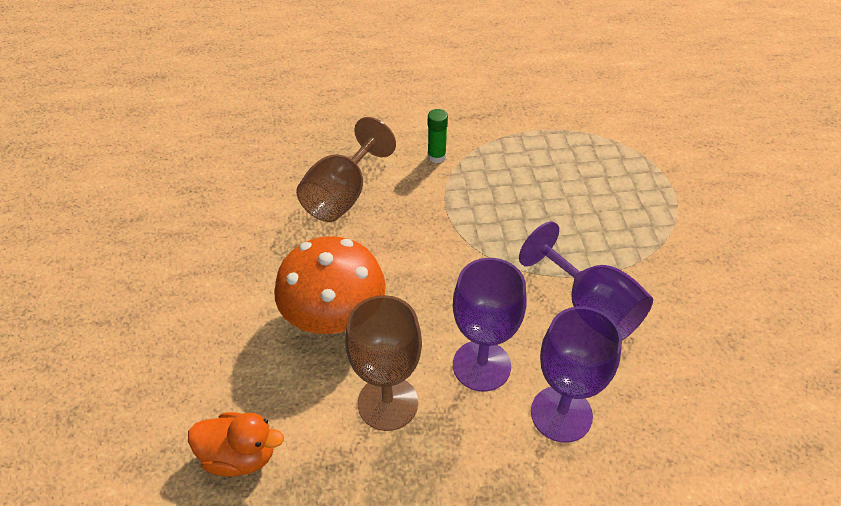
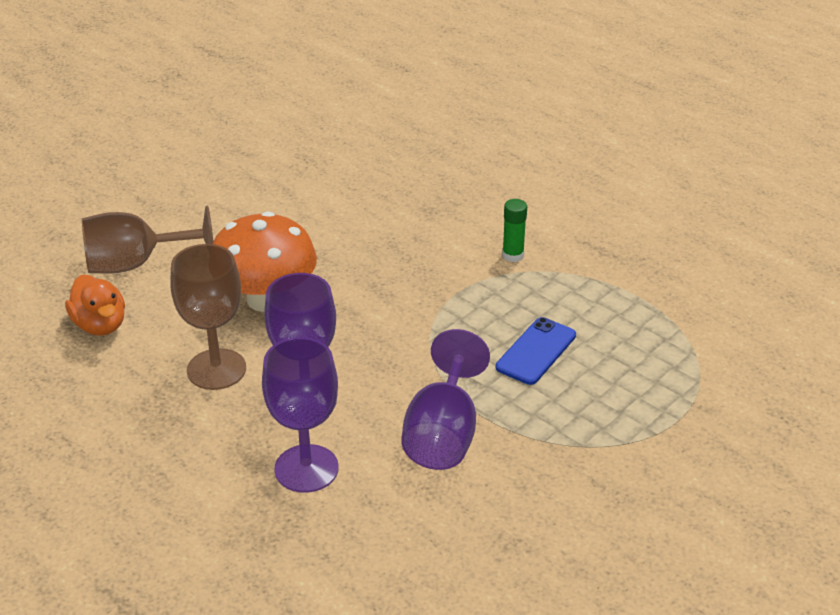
camera: 50 degrees right, 10 degrees down
(342, 195) = (397, 232): brown goblet -> brown goblet (136, 264)
(547, 208) = (536, 351): none -> blue phone

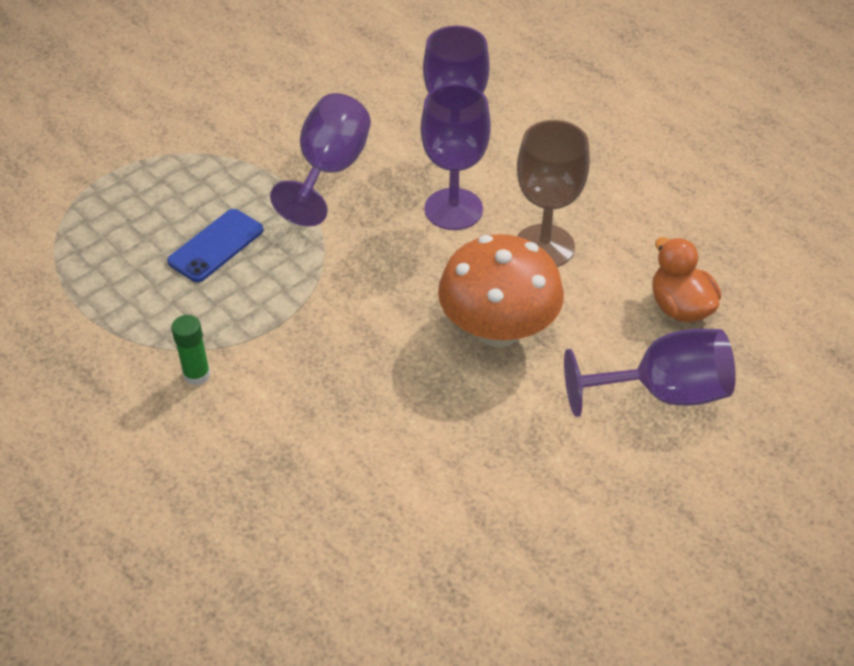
camera: 175 degrees left, 10 degrees up
(136, 264) = (662, 393): brown goblet -> purple goblet

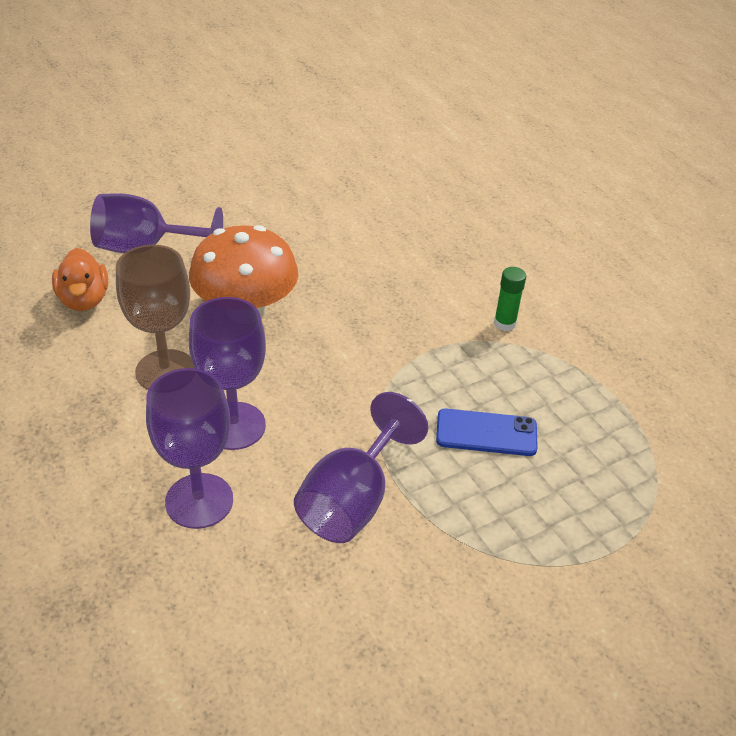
camera: 170 degrees left, 5 degrees down
(216, 246) = (486, 433): blue phone -> blue phone turned 45 degrees clockwise

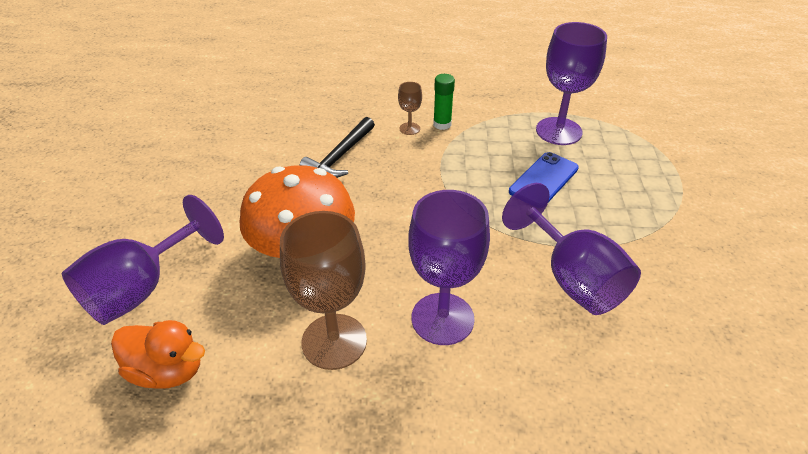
camera: 55 degrees left, 0 degrees up
(199, 501) = (519, 381): purple goblet -> purple goblet (558, 131)
(385, 277) = (340, 156): none -> black hammer
(473, 303) = (409, 128): none -> brown goblet

